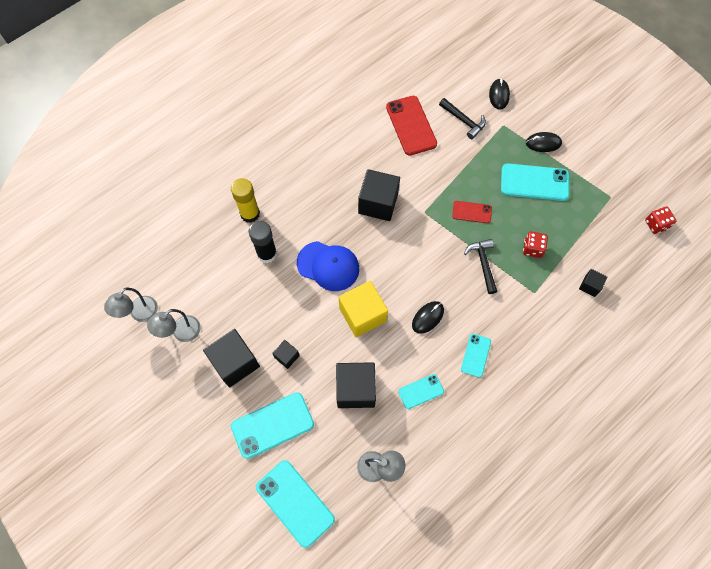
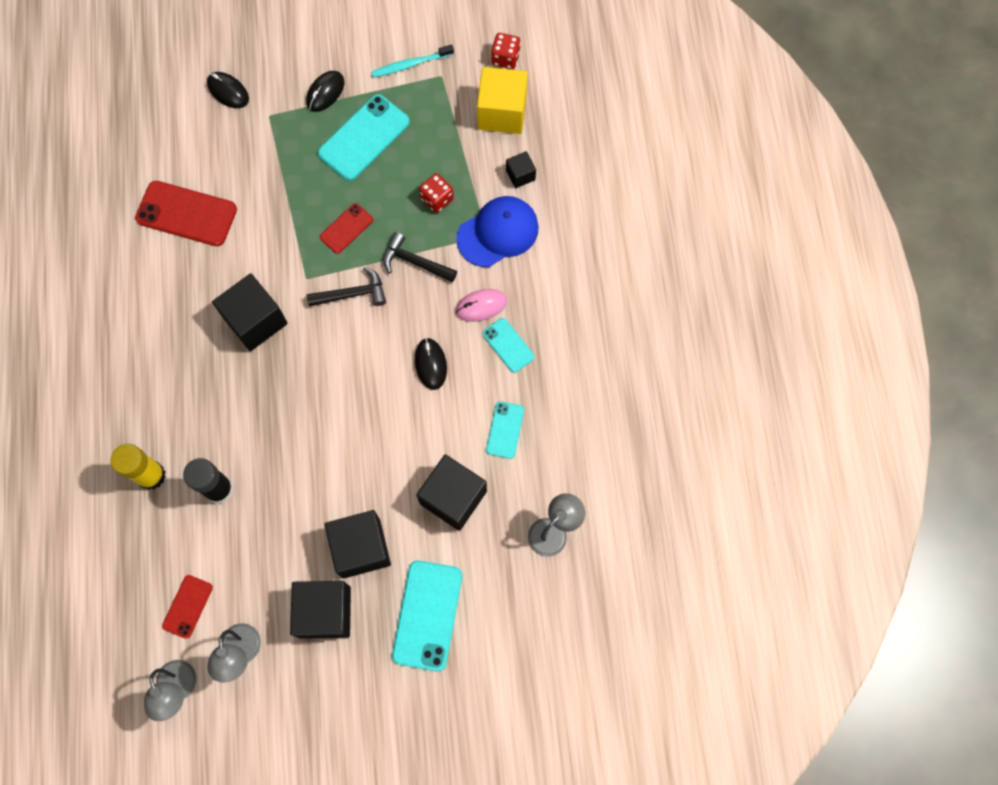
camera: 55 degrees left, 5 degrees up
(189, 285) = (187, 606): none -> red phone
(287, 356) = (361, 548): black cube -> black cube, size x1.99
(295, 503) = (528, 645): turquoise phone -> none
(328, 266) = (288, 429): blue cap -> blue cap (498, 233)
(362, 315) = (375, 431): yellow cube -> yellow cube (502, 112)
(464, 121) = (229, 153): black hammer -> black hammer (352, 294)
(487, 321) = (481, 306): none -> pink mouse
(602, 175) = (411, 64): none -> turquoise toothbrush

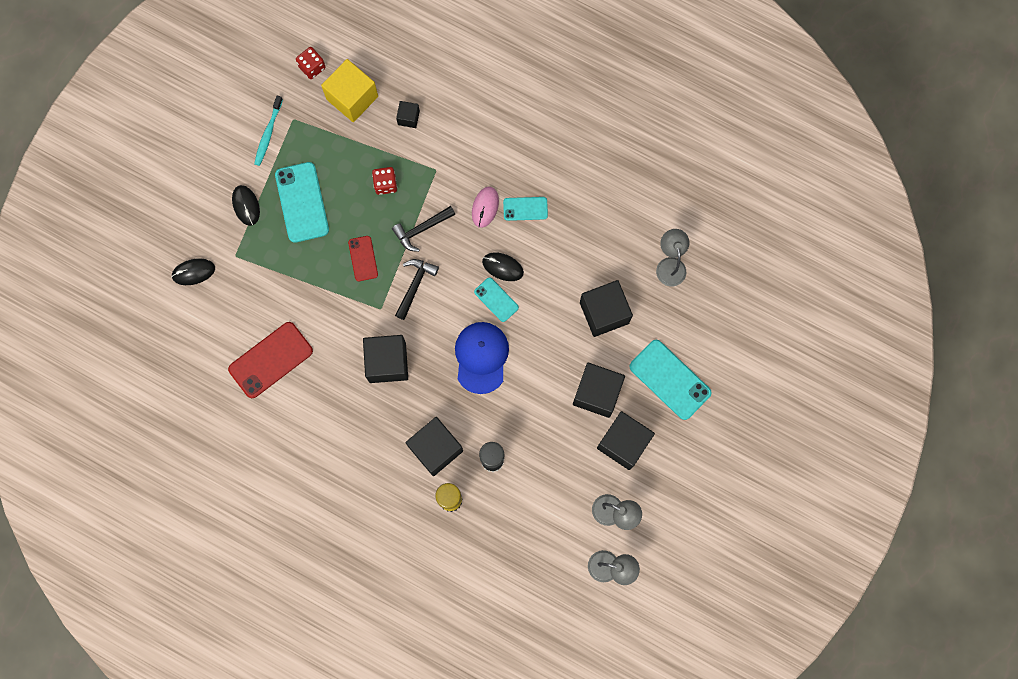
camera: 55 degrees left, 5 degrees up
(187, 606) = (559, 529): red phone -> none
(196, 425) = (435, 449): none -> black cube
(498, 233) = (440, 161): blue cap -> blue cap (481, 357)
(505, 430) = (582, 250): turquoise phone -> turquoise phone (496, 299)

